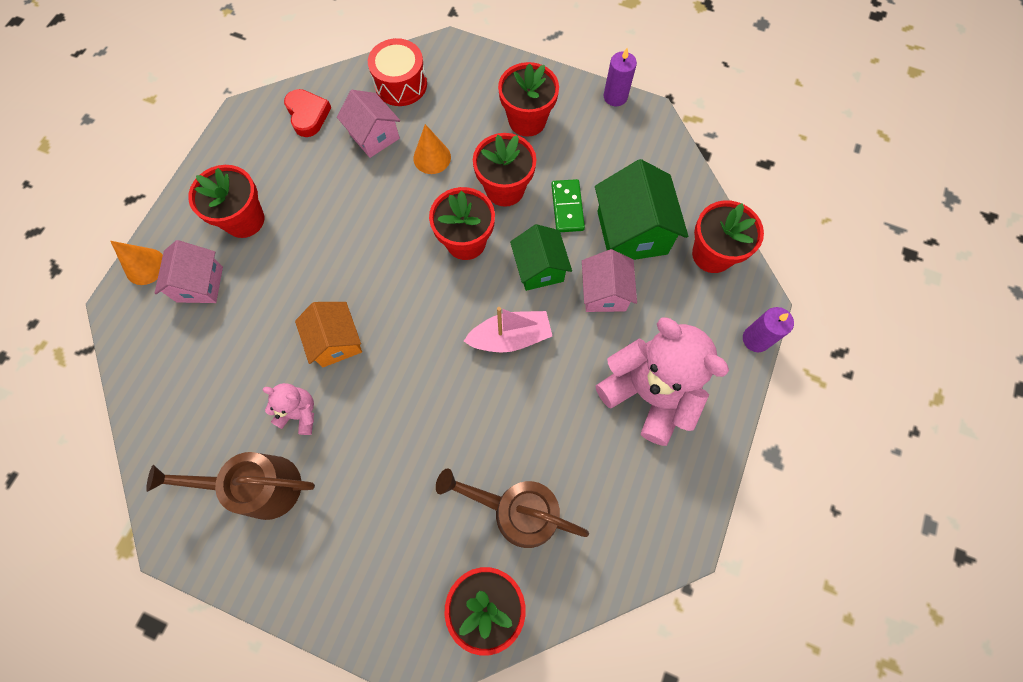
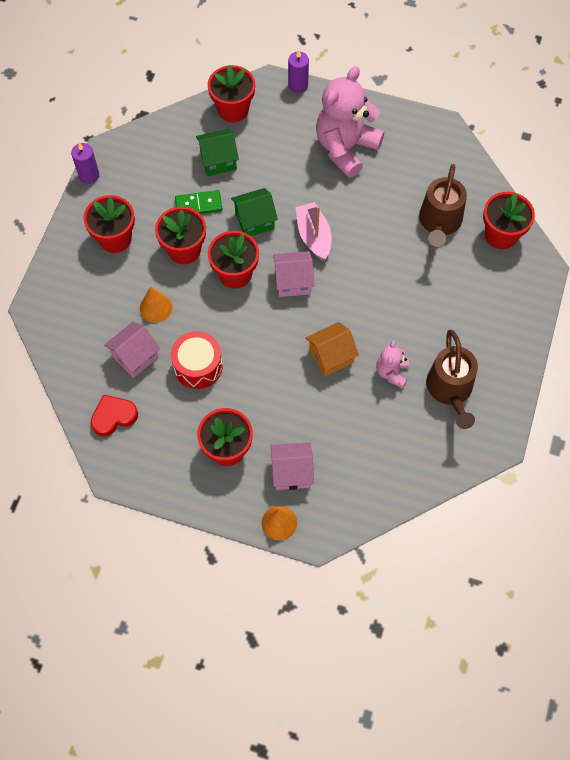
camera: 95 degrees left, 5 degrees down
(401, 84) = (77, 342): red drum -> red drum (198, 366)
(604, 293) = (271, 177): pink house -> pink house (293, 281)
(632, 232) = (218, 160): green house -> green house, size x0.66

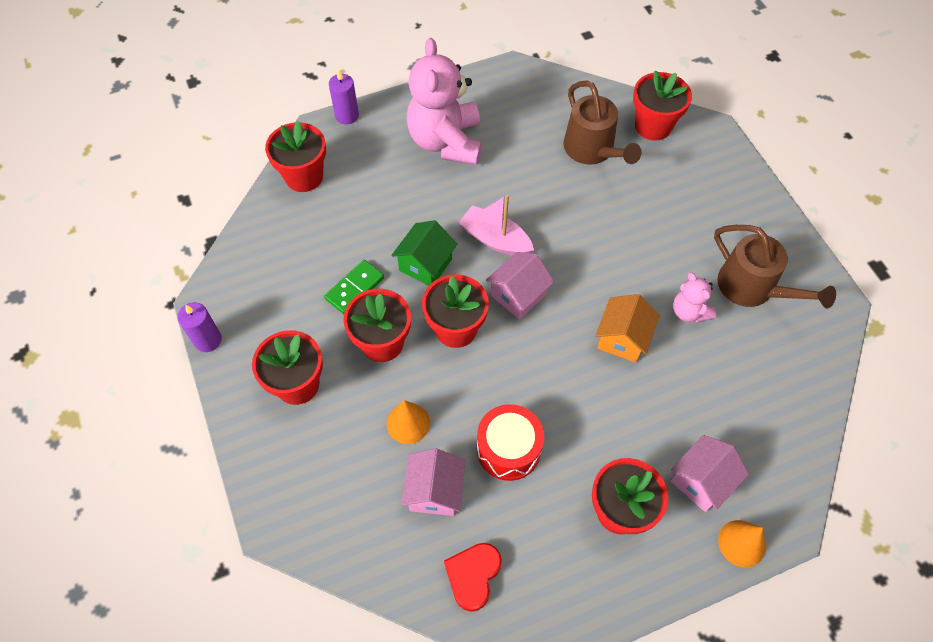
camera: 40 degrees left, 5 degrees down
(218, 160) = (334, 233): green house -> none

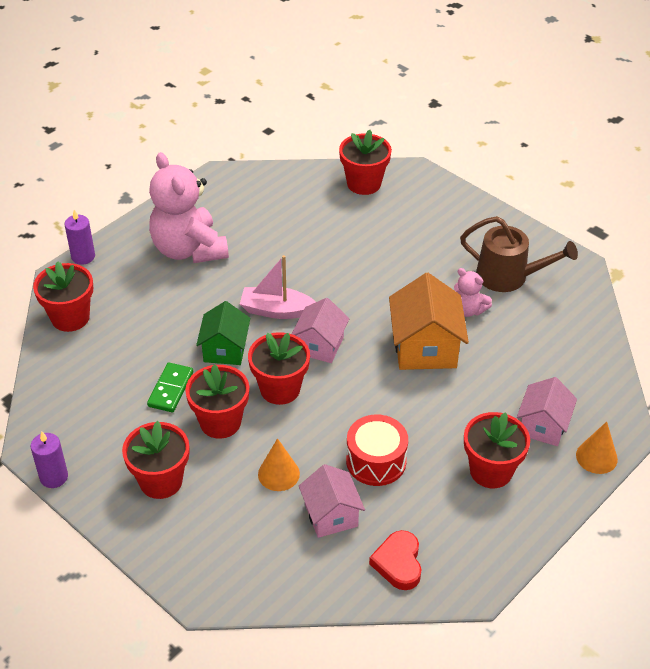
camera: 25 degrees left, 15 degrees down
(592, 150) = (322, 217): brown watering can -> none
(622, 338) = (425, 348): orange house -> orange house, size x1.53

